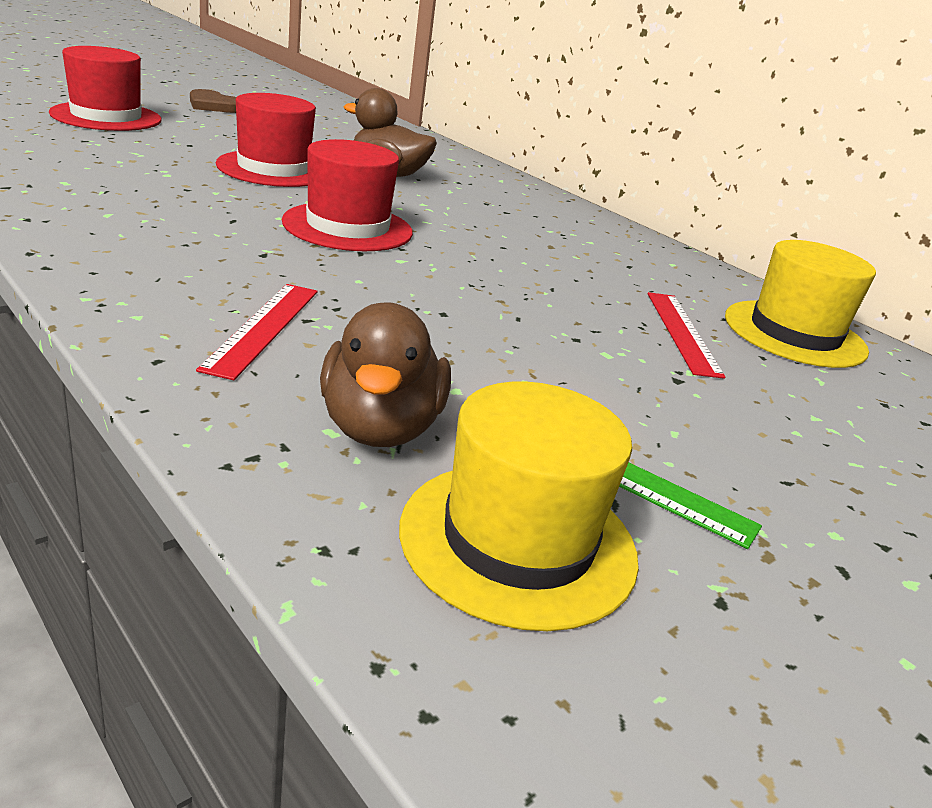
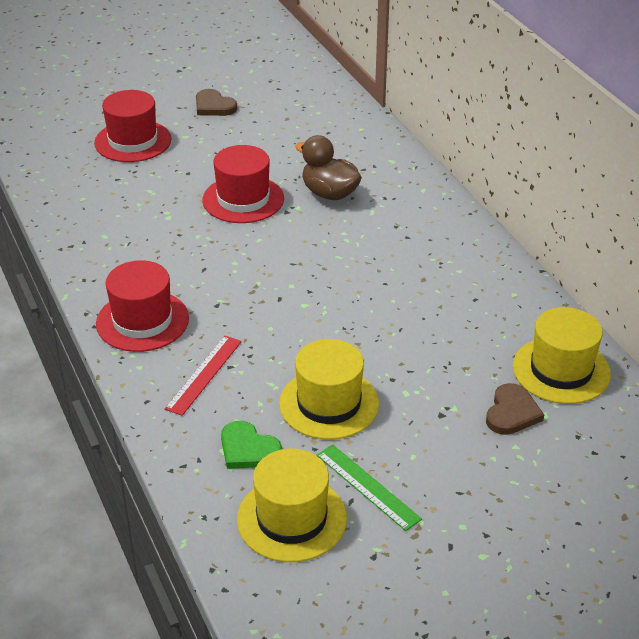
camera: 20 degrees right, 10 degrees up
(347, 227) = (278, 269): red hat -> red hat (142, 321)
(380, 428) = (248, 449): brown duck -> green heart
(495, 365) = (329, 403): none -> yellow hat
(682, 332) = (472, 371): red ruler -> none
(774, 377) = (512, 412): none -> brown heart

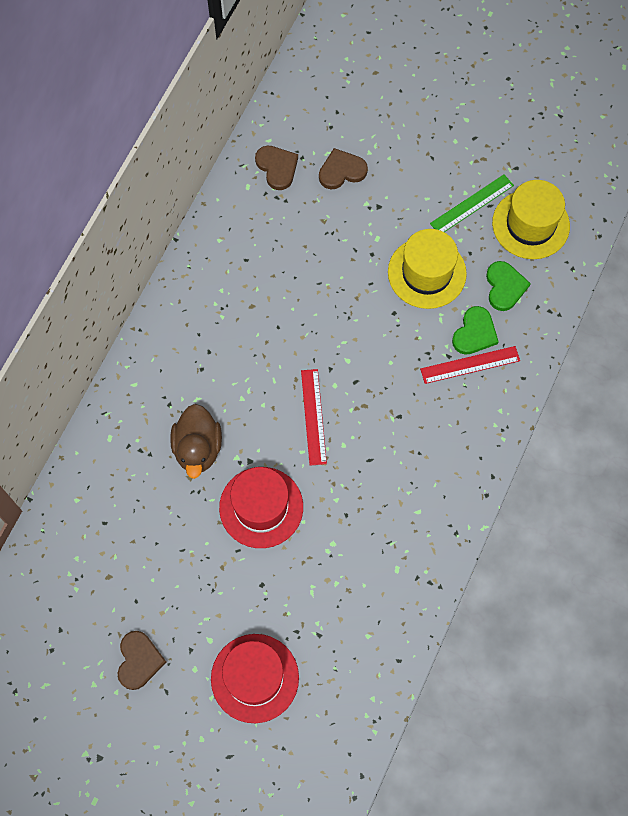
camera: 130 degrees left, 30 degrees up
(142, 321) = (459, 449): red hat -> none
(229, 397) = (474, 333): none -> green heart
(279, 260) = (313, 416): none -> red ruler
(368, 486) = (472, 204): green ruler -> green ruler turned 45 degrees clockwise
(561, 370) = (277, 167): yellow hat -> brown heart

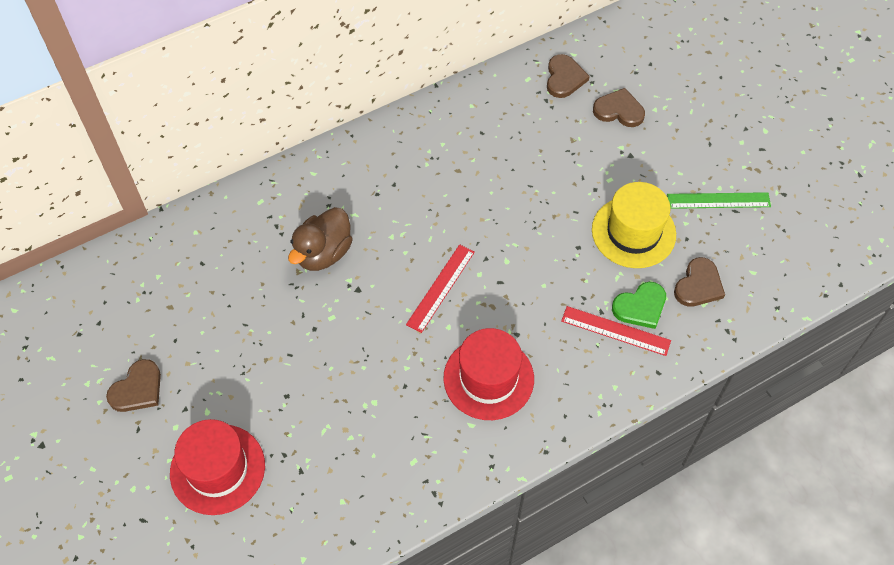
camera: 35 degrees right, 10 degrees down
(261, 507) = (337, 332): red hat -> red hat (488, 378)
(504, 287) = (698, 285): green heart -> brown heart
(530, 224) = (763, 248): yellow hat -> none

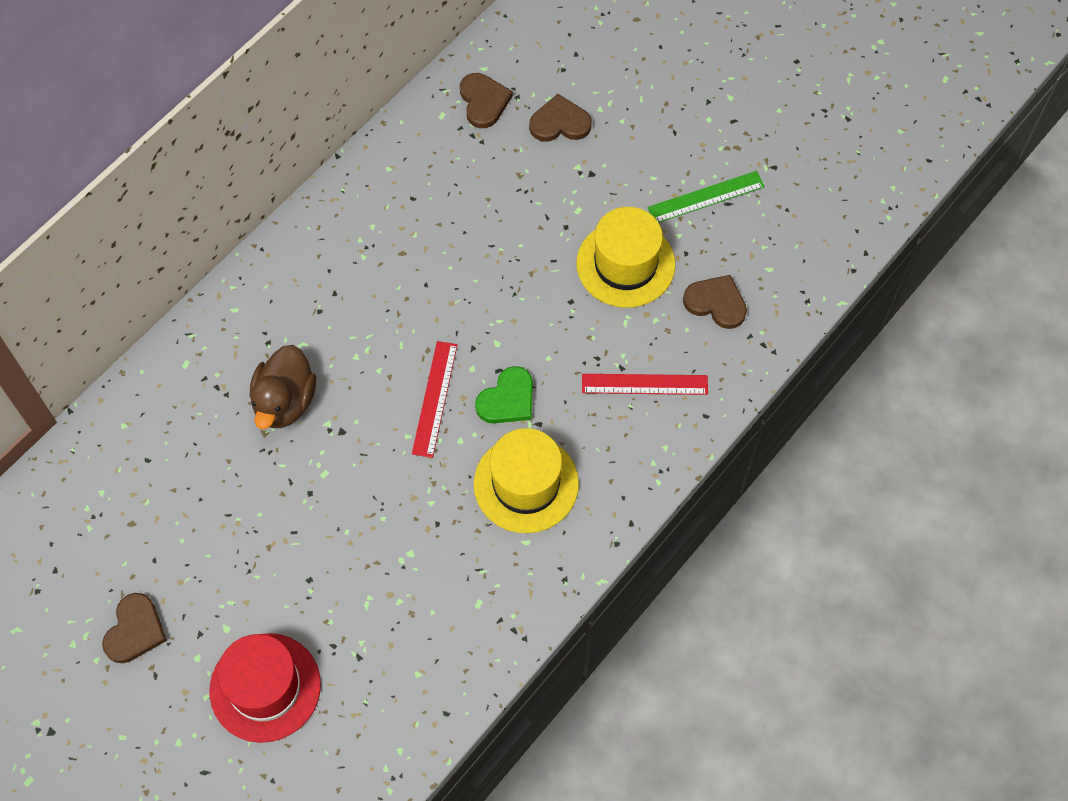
camera: 20 degrees left, 5 degrees up
(488, 378) = (526, 484): red hat -> yellow hat
(640, 307) = (662, 348): green heart -> green heart (507, 399)
(698, 285) = (716, 303): brown heart -> brown heart turned 75 degrees counterclockwise

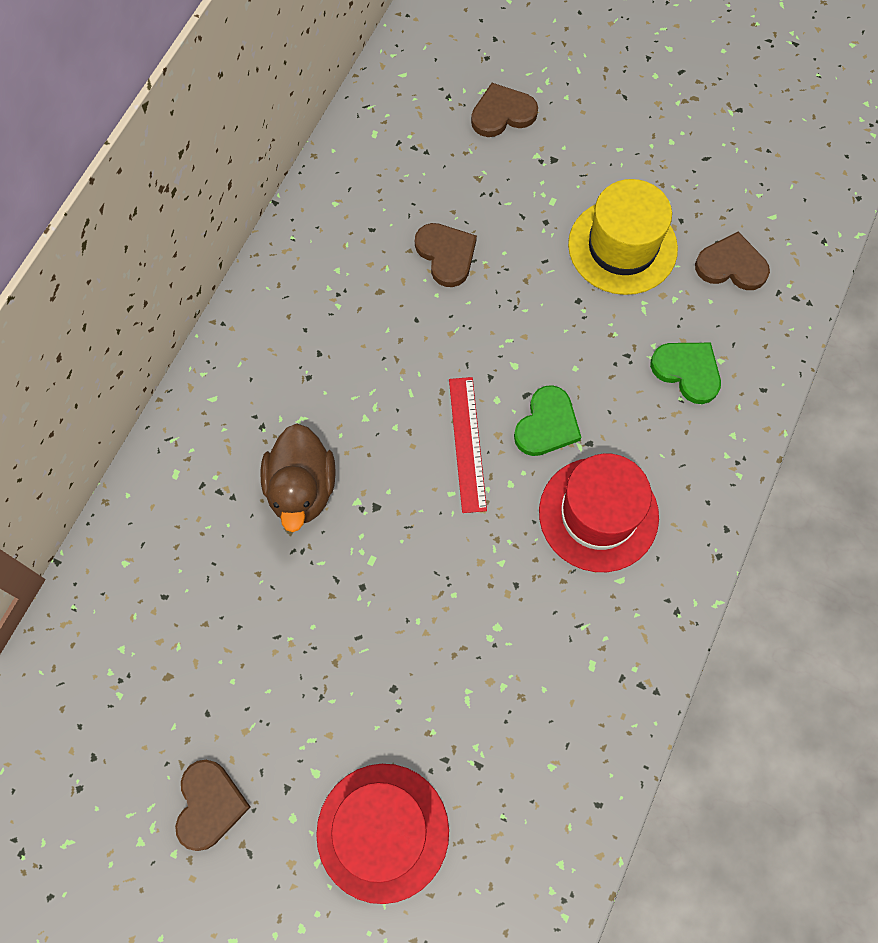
camera: 15 degrees left, 5 degrees up
(483, 101) = (414, 109): brown heart -> brown heart (446, 255)
(526, 484) = (598, 514): yellow hat -> red hat
(644, 384) = (687, 371): red ruler -> green heart
(706, 197) = (681, 157): green ruler -> none

